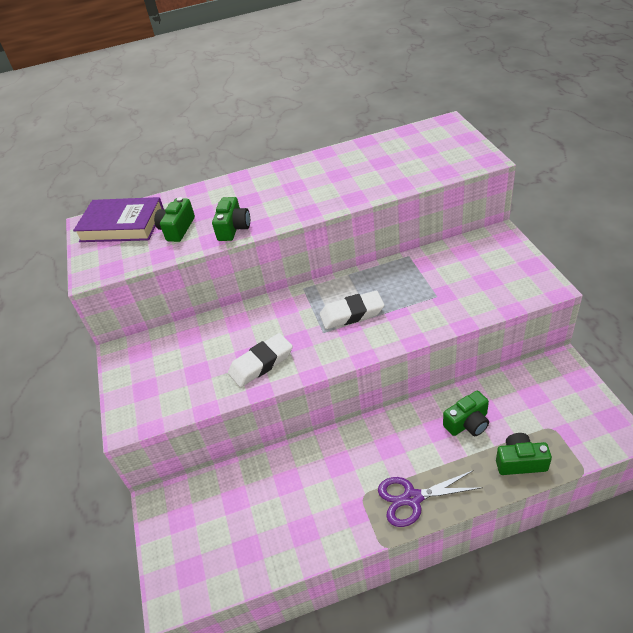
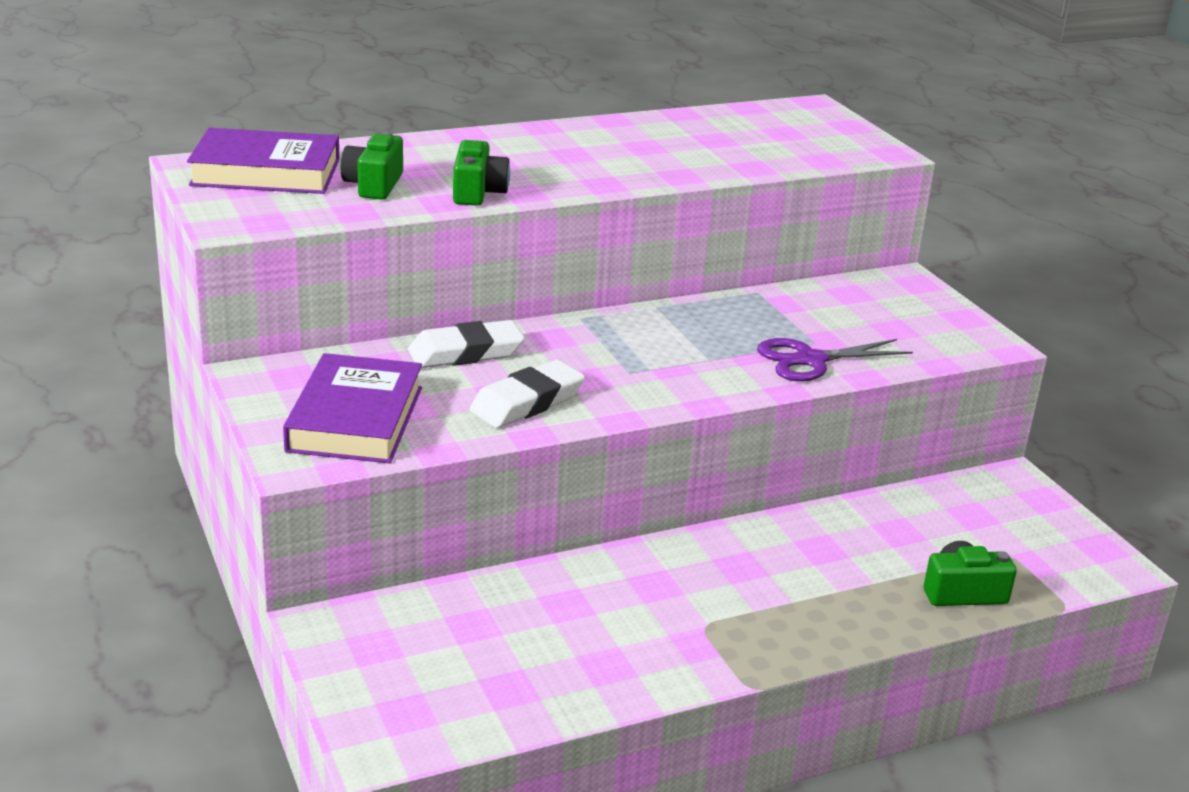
camera: 15 degrees left, 15 degrees down
(165, 384) = (355, 419): none -> purple book
(352, 313) = (674, 353): white eraser -> white eraser (465, 353)
(412, 498) = (790, 630): purple scissors -> purple scissors (810, 360)
(467, 423) = (869, 543): green camera -> none

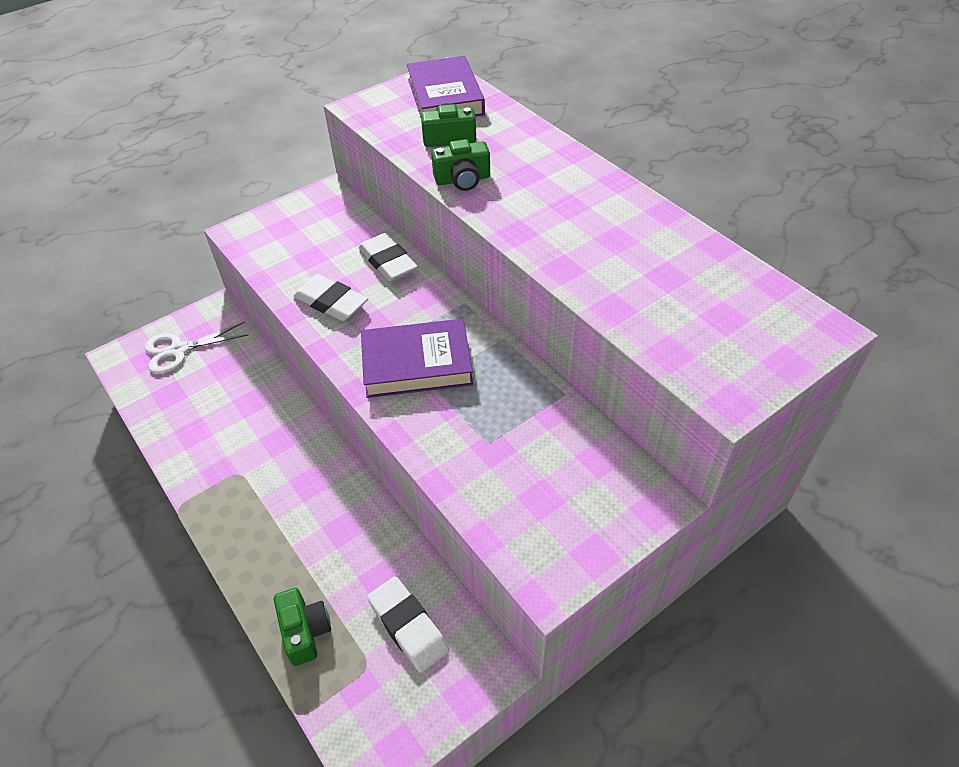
camera: 80 degrees right, 20 degrees up
(355, 419) = (290, 240): purple book -> purple book (417, 364)
(404, 672) = (179, 350): none -> white scissors
(810, 360) = (453, 443): purple scissors -> none
(962, 521) = (408, 626): none -> white eraser

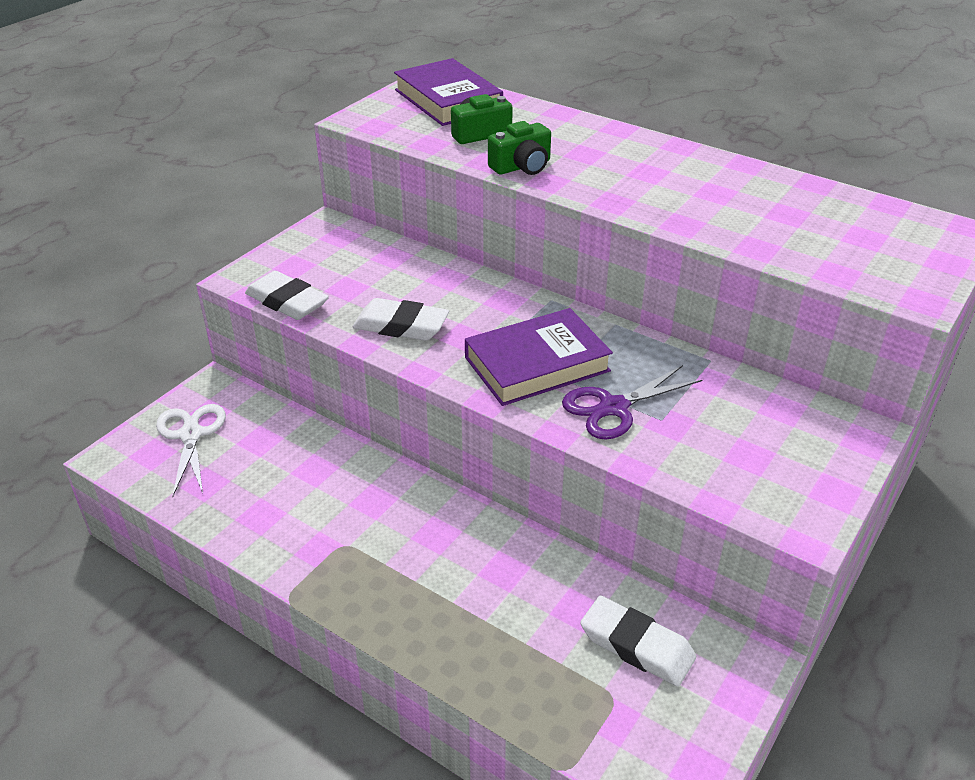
camera: 20 degrees left, 10 degrees down
(179, 350) = (191, 435): white scissors -> white scissors turned 120 degrees clockwise
(305, 631) = (522, 683): green camera -> none
(388, 262) = (441, 278): white eraser -> white eraser (287, 302)
(454, 422) = (613, 408): none -> purple scissors

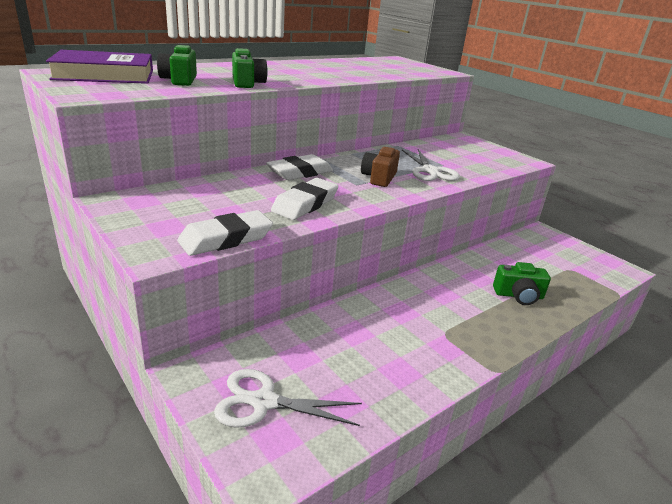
camera: 75 degrees left, 10 degrees down
(477, 620) = (518, 295): none -> green camera
(537, 364) = (379, 178): purple book -> brown camera
(613, 408) = (430, 171): purple scissors -> white scissors
(636, 646) = (536, 254): white eraser -> white eraser (300, 173)

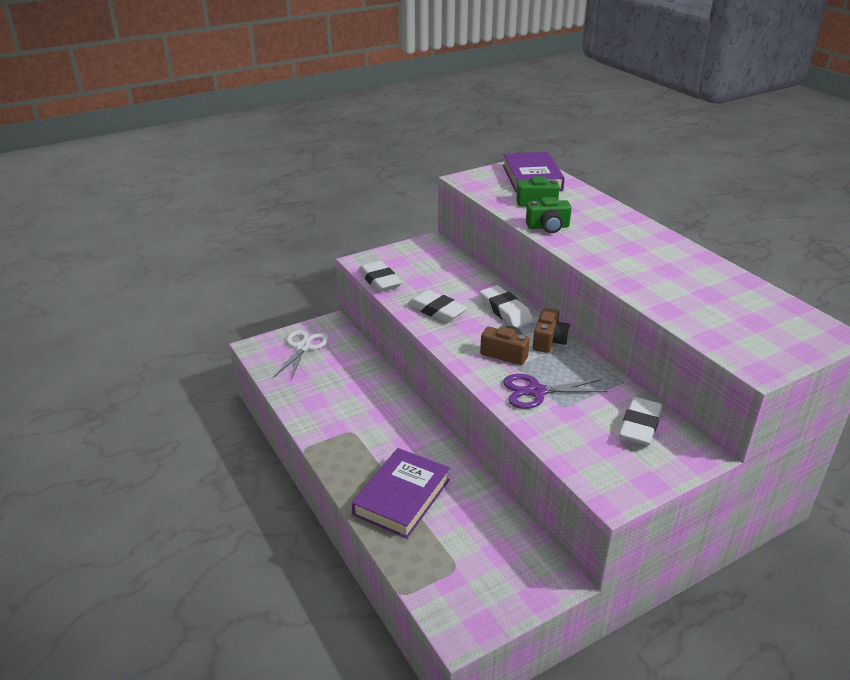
camera: 100 degrees right, 5 degrees up
(350, 161) = (549, 341): none -> brown camera
(430, 171) = (536, 392): white scissors -> purple scissors
(448, 147) = (640, 426): none -> white eraser
(518, 295) = (402, 497): green camera -> purple book

